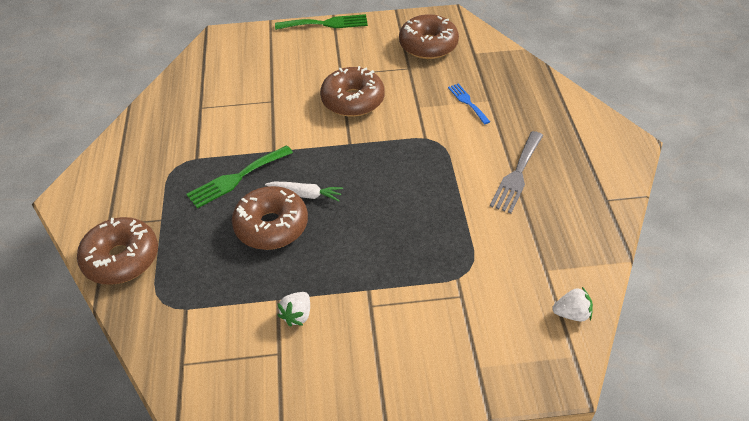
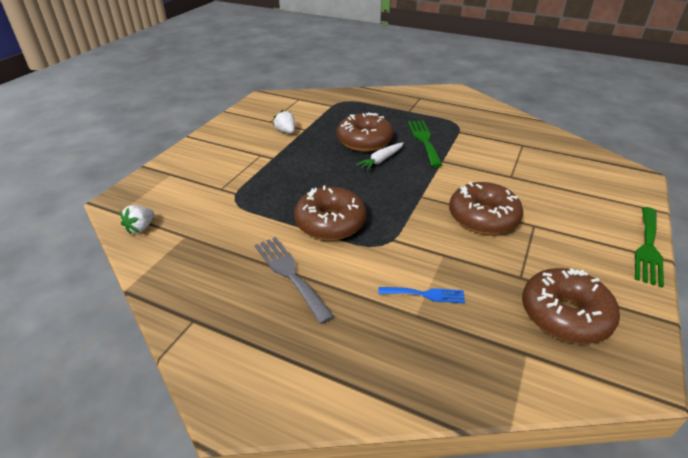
camera: 120 degrees right, 10 degrees down
(121, 258) = (388, 96): brown donut -> brown donut (330, 223)

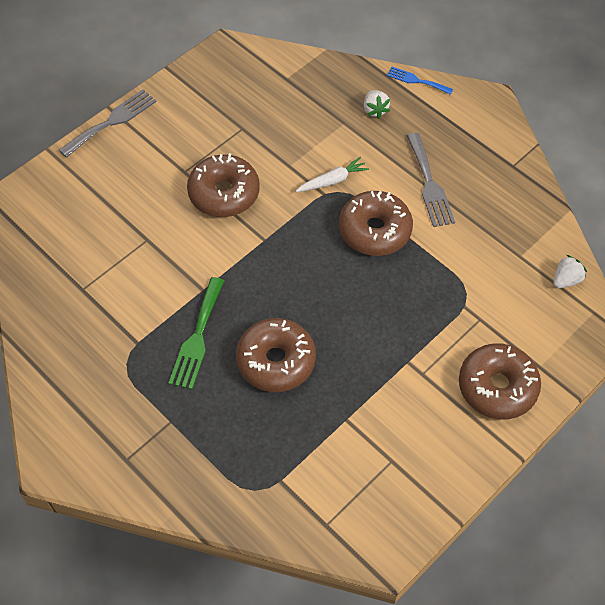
camera: 160 degrees left, 20 degrees up
(286, 131) = (375, 421): white strawberry -> white strawberry (375, 110)
(381, 160) = (275, 313): white carrot -> white carrot (332, 180)
(425, 294) = (327, 135): blue fork -> blue fork (416, 80)
(564, 315) = (237, 93): brown donut -> brown donut (497, 387)
(648, 248) = (112, 121): green fork -> grey fork

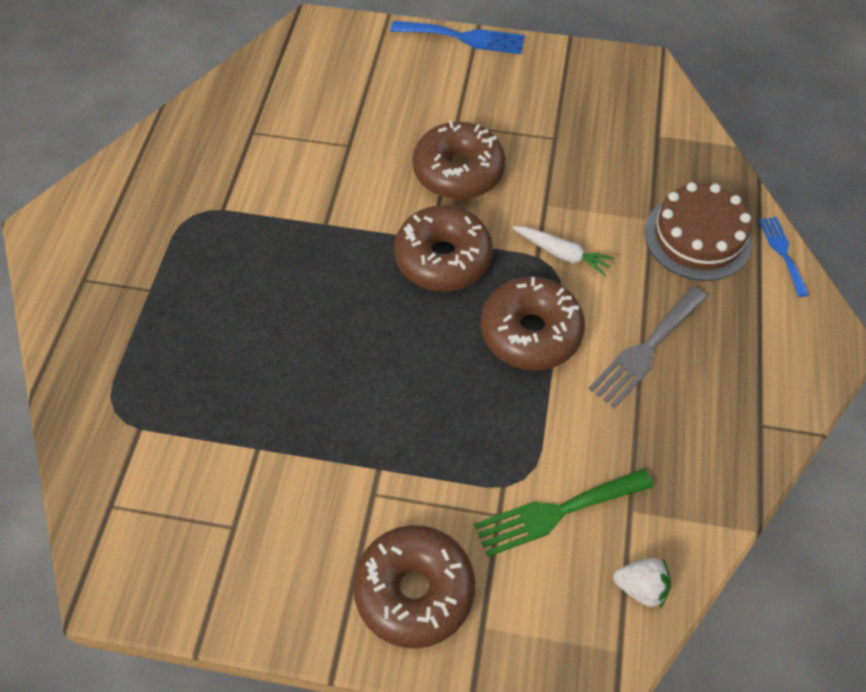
camera: 55 degrees right, 0 degrees up
(112, 121) = (464, 38): grey fork -> blue fork
(197, 337) = (264, 253): green fork -> green fork (556, 512)
(276, 361) = (285, 338): brown donut -> brown donut (443, 258)
(375, 110) = (697, 237): white strawberry -> brown cake

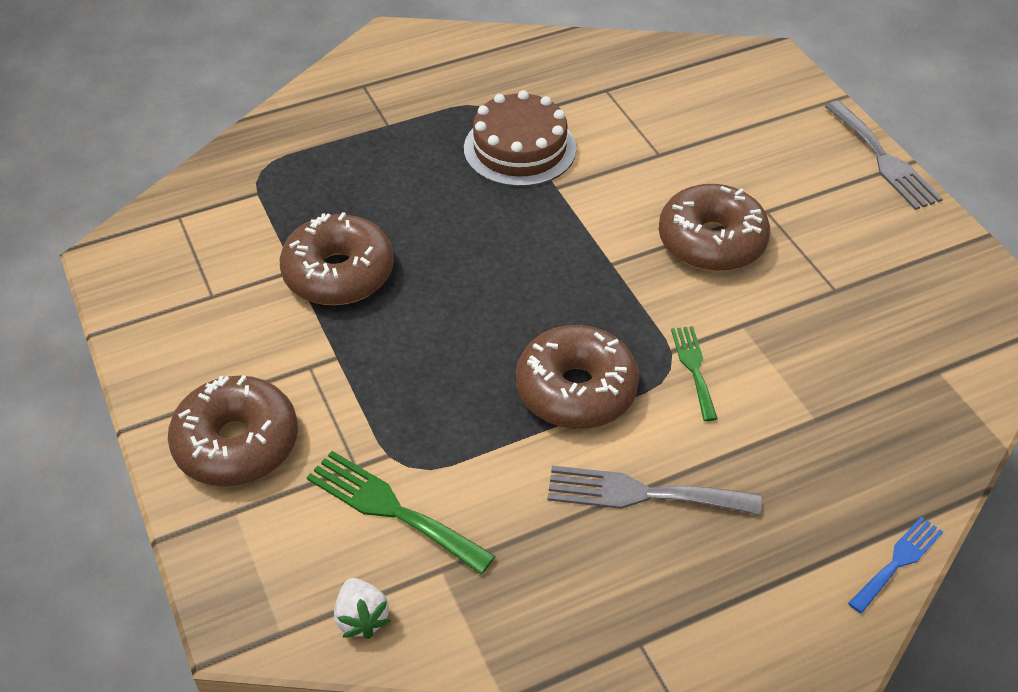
camera: 55 degrees right, 10 degrees down
(443, 258) = (598, 283): brown donut -> brown donut (339, 273)
(464, 38) = (883, 159): blue fork -> grey fork
(562, 254) = (694, 368): white carrot -> green fork
(697, 237) = (835, 471): brown cake -> brown cake (519, 148)

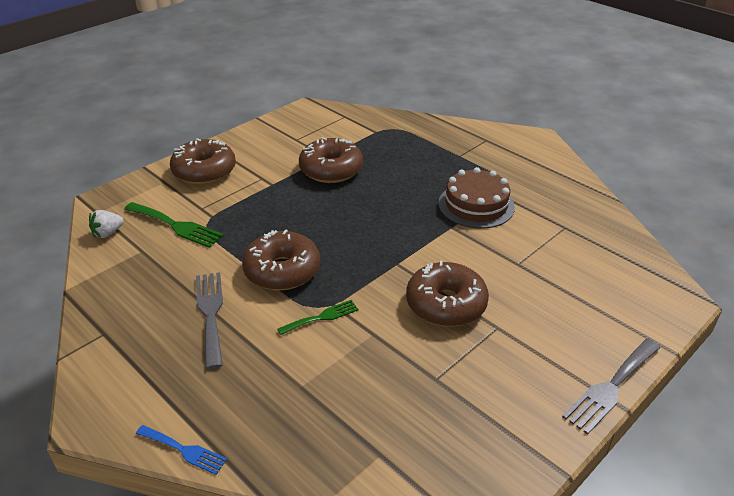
camera: 70 degrees right, 10 degrees down
(392, 509) = (176, 226): green fork -> green fork turned 105 degrees clockwise

